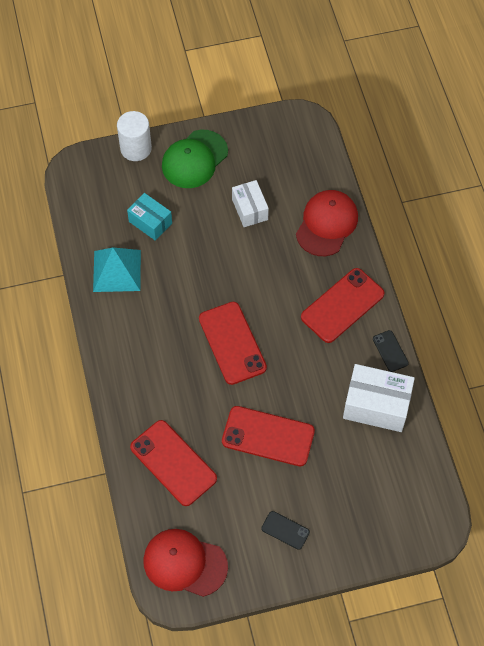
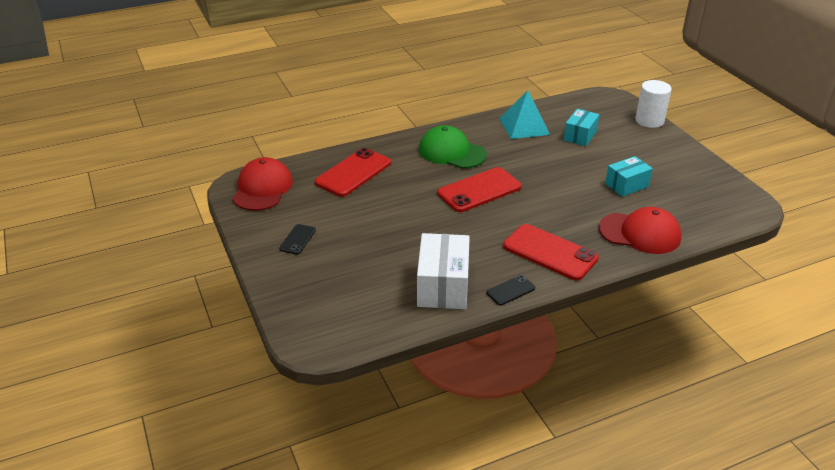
camera: 80 degrees right, 25 degrees down
(194, 159) = (660, 150): green cap -> green cap (452, 152)
(250, 209) = (626, 185): white box -> turquoise box
(268, 436) = (390, 220): red phone -> none

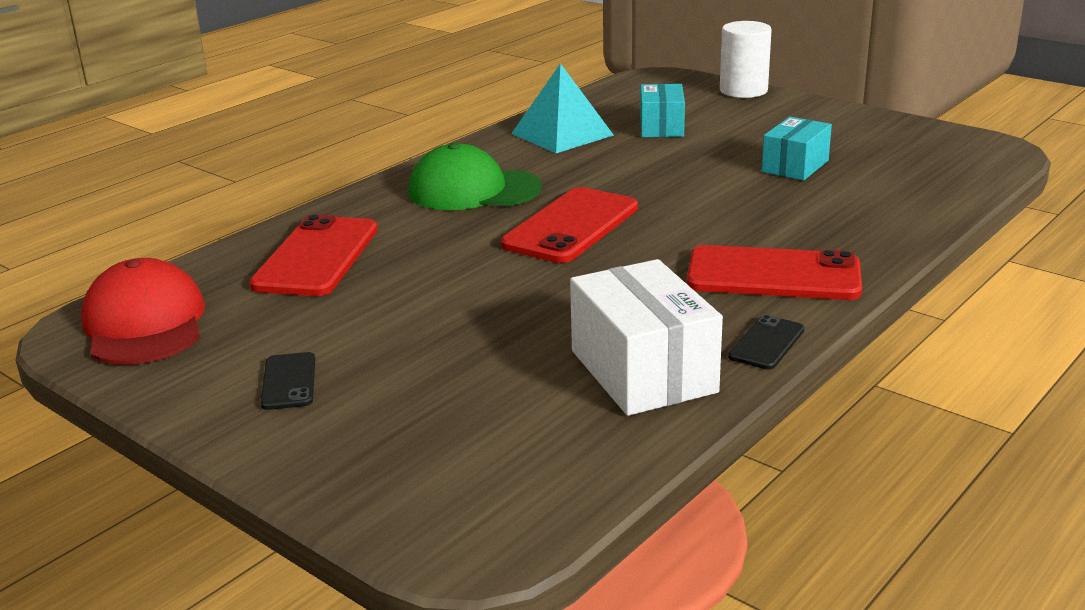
camera: 25 degrees left, 10 degrees down
(640, 233) = (880, 216): red cap -> none

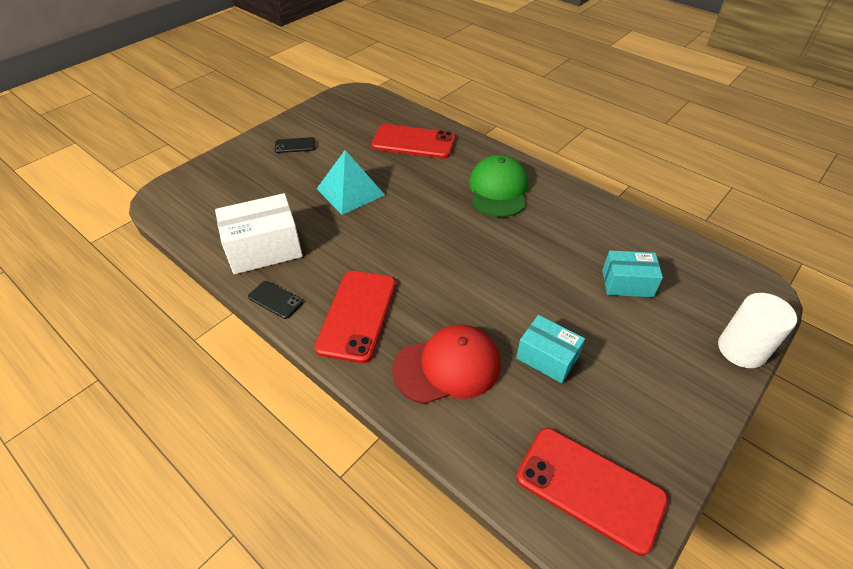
camera: 90 degrees right, 20 degrees up
(145, 323) = (356, 106): red cap -> red cap (447, 366)
(562, 134) = (602, 229): turquoise pyramid -> turquoise pyramid (350, 191)
(571, 226) = (441, 229): red phone -> red phone (590, 488)

